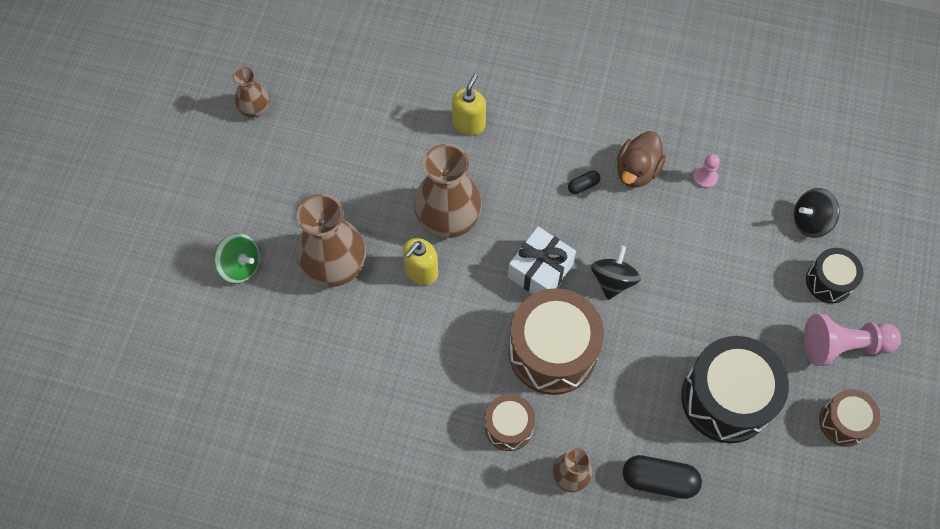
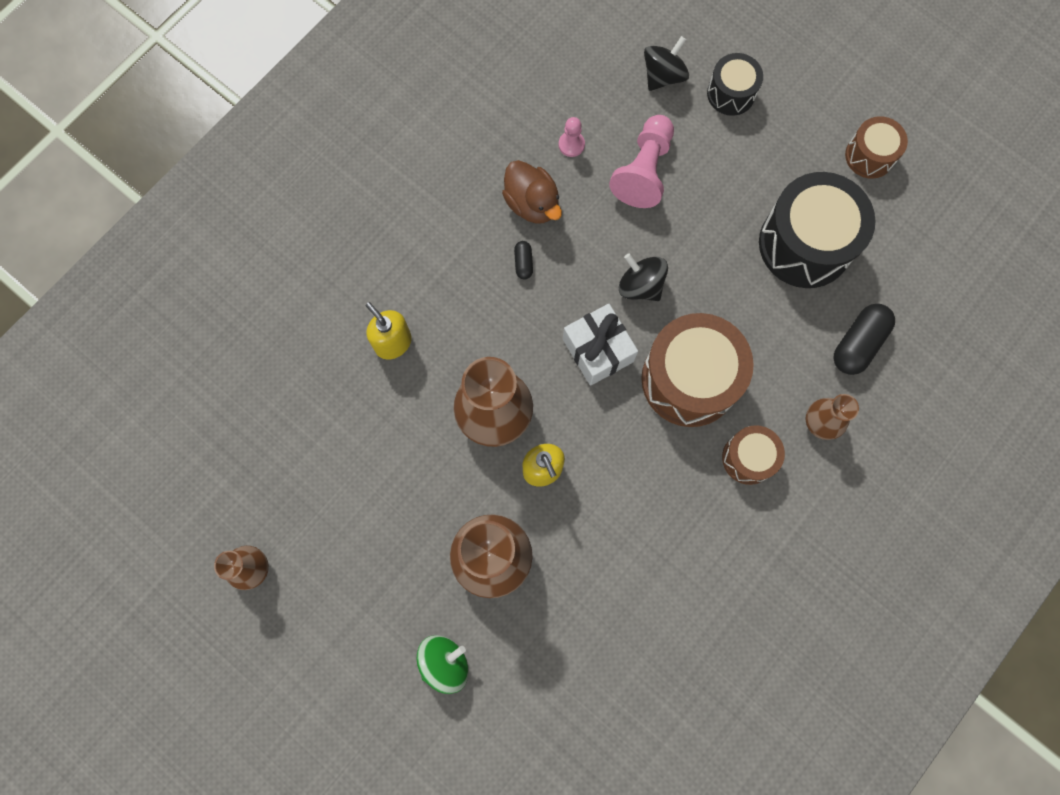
camera: 65 degrees left, 10 degrees up
(810, 221) = (663, 76): black spinning top -> black spinning top turned 150 degrees counterclockwise
(843, 345) = (798, 116): pink pawn -> pink pawn (644, 171)

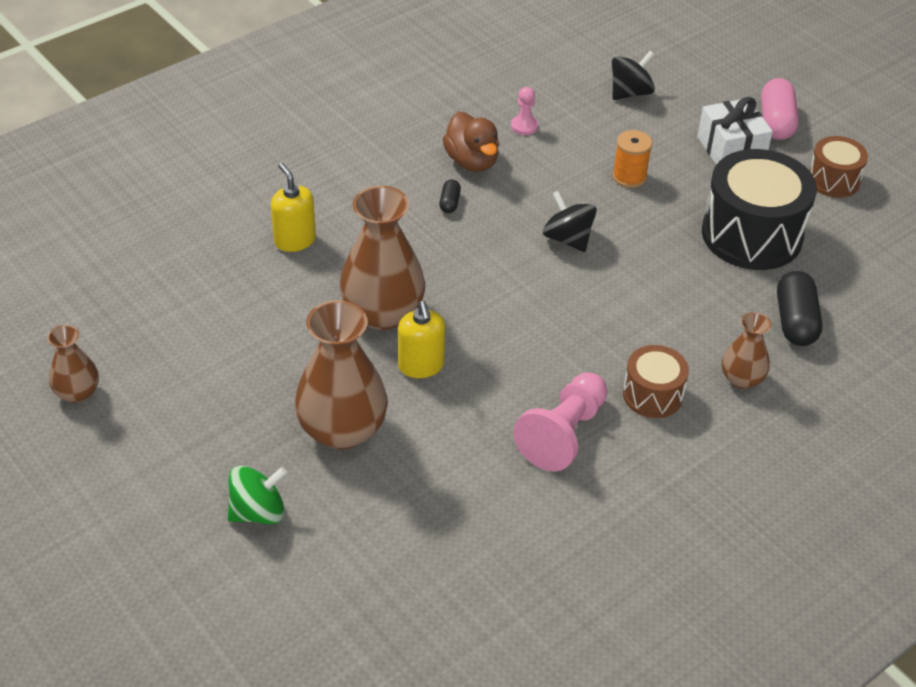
camera: 10 degrees right, 30 degrees down
(598, 350) = (508, 281): white gift -> white gift (731, 149)
(644, 171) = (593, 155): pink pawn -> pink pawn (563, 434)
(682, 192) = (629, 177): none -> orange spool
(689, 379) = (602, 320): brown drum -> none
(731, 93) = (696, 115): black drum -> none
(807, 87) = (776, 122): none -> pink capsule
(858, 343) = (795, 321): black capsule -> black capsule turned 45 degrees counterclockwise

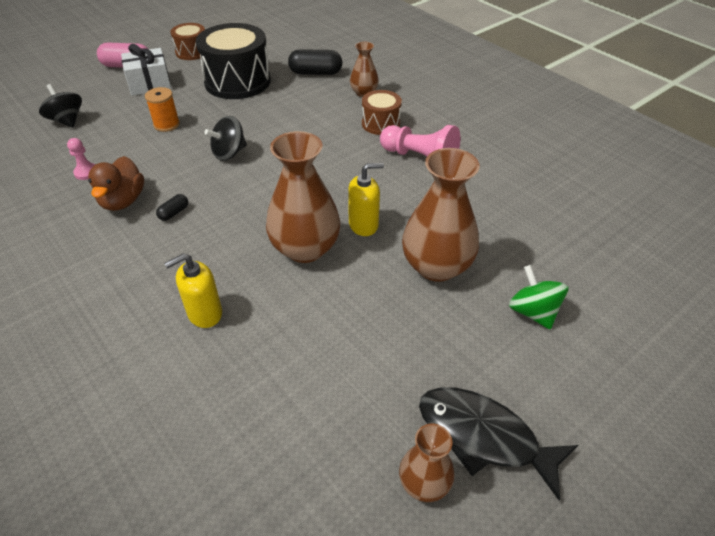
camera: 90 degrees left, 0 degrees up
(111, 441) = (484, 437): none -> black fish
(450, 203) = (174, 213): black capsule -> black capsule turned 60 degrees counterclockwise
(472, 161) = (123, 201): brown duck -> brown duck turned 120 degrees clockwise

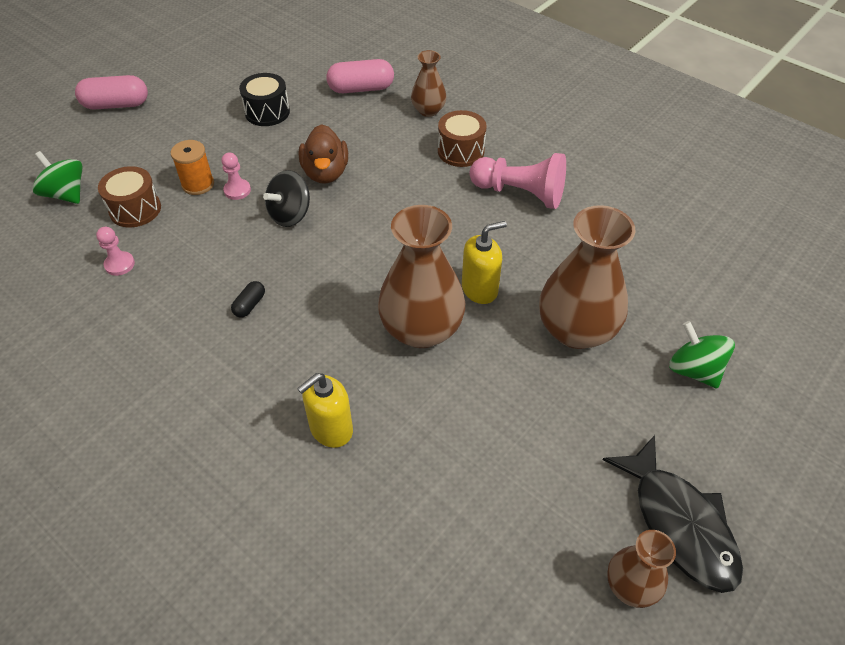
camera: 10 degrees left, 5 degrees up
(67, 120) = (66, 194): black spinning top -> green spinning top
(123, 201) = (180, 297): brown duck -> brown duck (325, 173)
(150, 84) = (155, 128): white gift -> none
(192, 52) = (194, 75): brown drum -> brown drum (135, 209)
(195, 132) = (237, 190): none -> pink pawn
(237, 81) = (267, 112): black drum -> black drum, size x0.54
(315, 73) = (361, 89): black capsule -> pink capsule
(484, 437) = (679, 523): black fish -> black fish turned 135 degrees counterclockwise

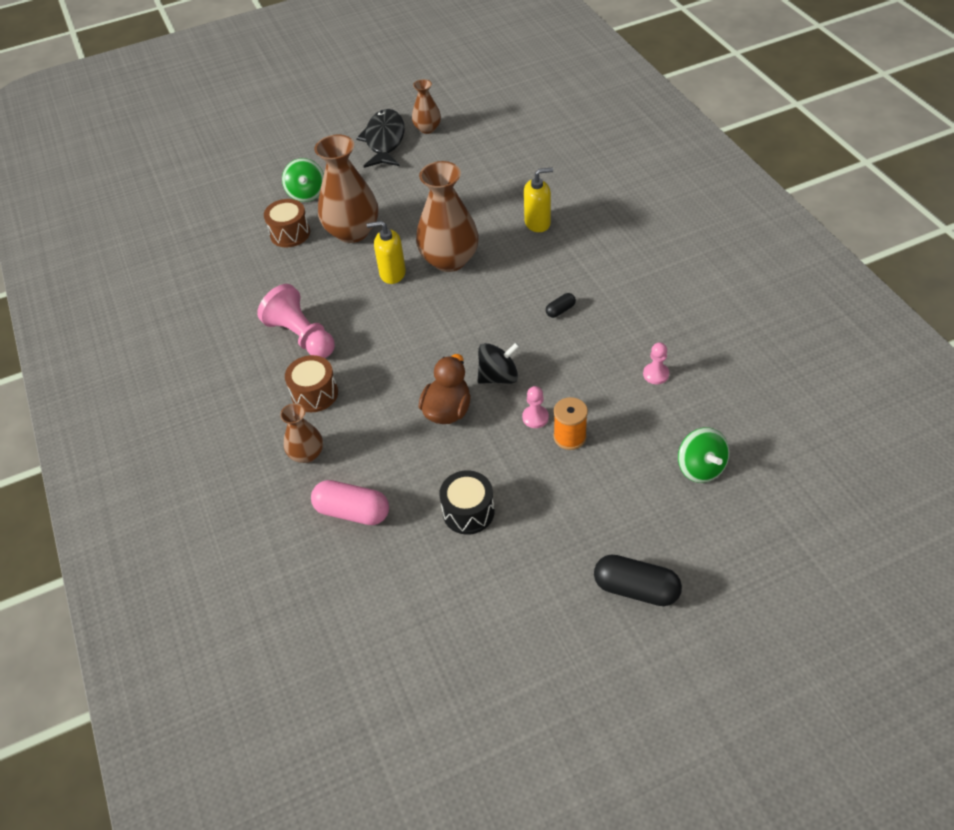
camera: 150 degrees left, 0 degrees up
(116, 105) = (636, 589): pink capsule -> black capsule
(135, 209) = (634, 427): brown drum -> brown drum (290, 233)

